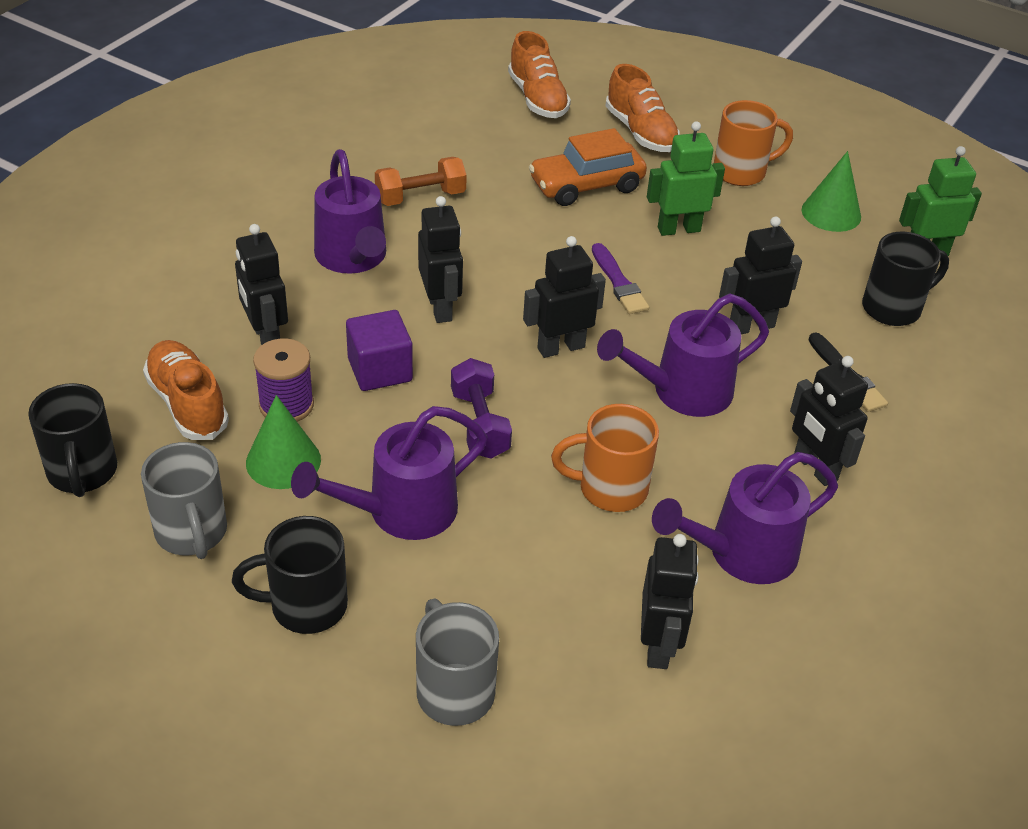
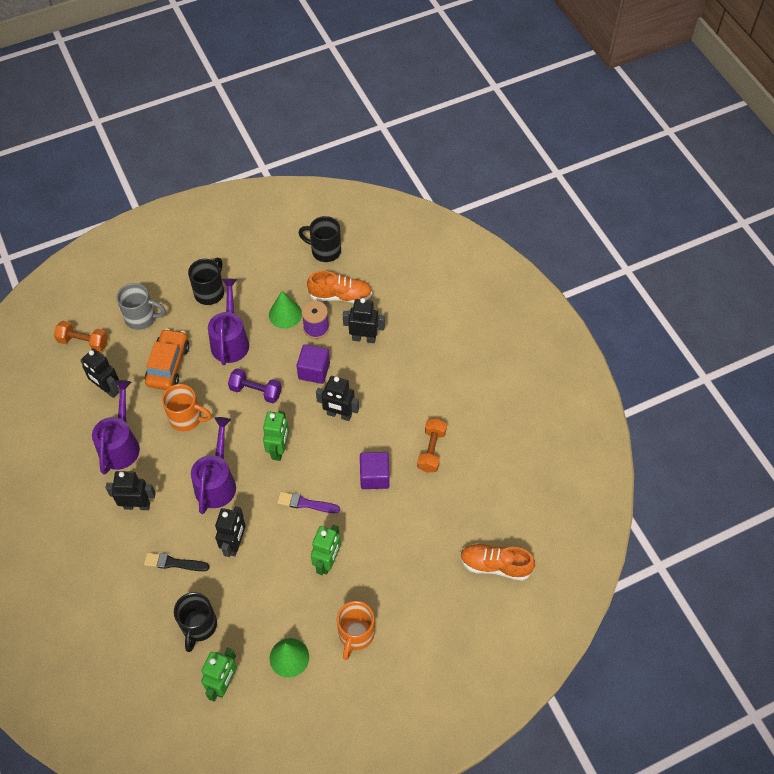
camera: 125 degrees right, 15 degrees up
(192, 533) = (269, 272): grey mug -> none
(353, 258) = (398, 396): purple watering can -> none
(512, 234) = (374, 476): none -> purple cube
(560, 347) = (279, 449): black robot -> green robot
(586, 185) = (393, 539): orange car -> orange car (168, 365)
(593, 764) = (83, 342): none -> orange dumbbell
(610, 488) = (187, 418): orange mug -> orange mug turned 75 degrees clockwise
(641, 132) = (427, 603): orange shoe -> none

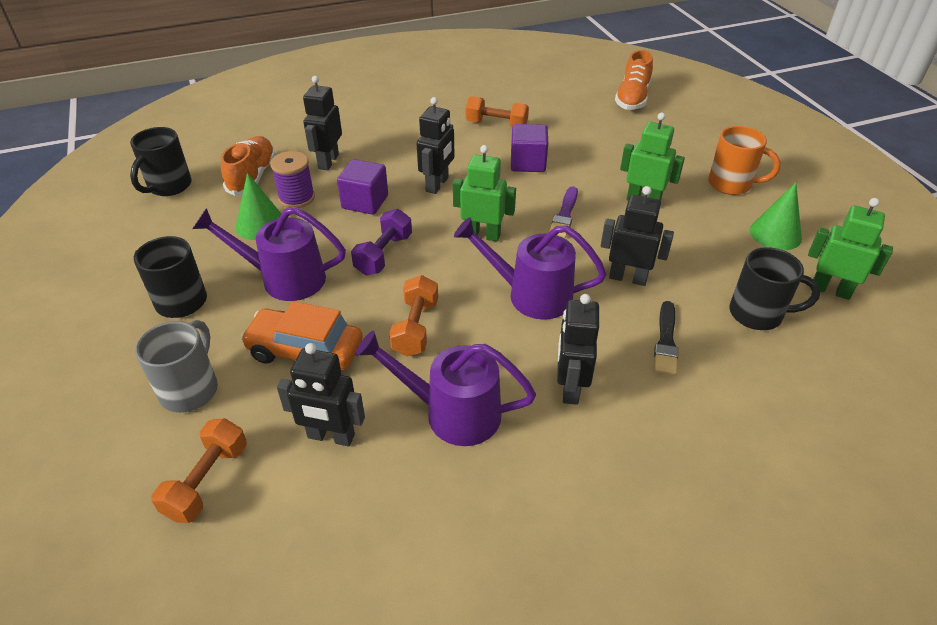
camera: 85 degrees left, 15 degrees down
(107, 389) = (331, 436): black robot -> black robot turned 60 degrees clockwise
(187, 418) = (415, 328): orange mug -> orange dumbbell

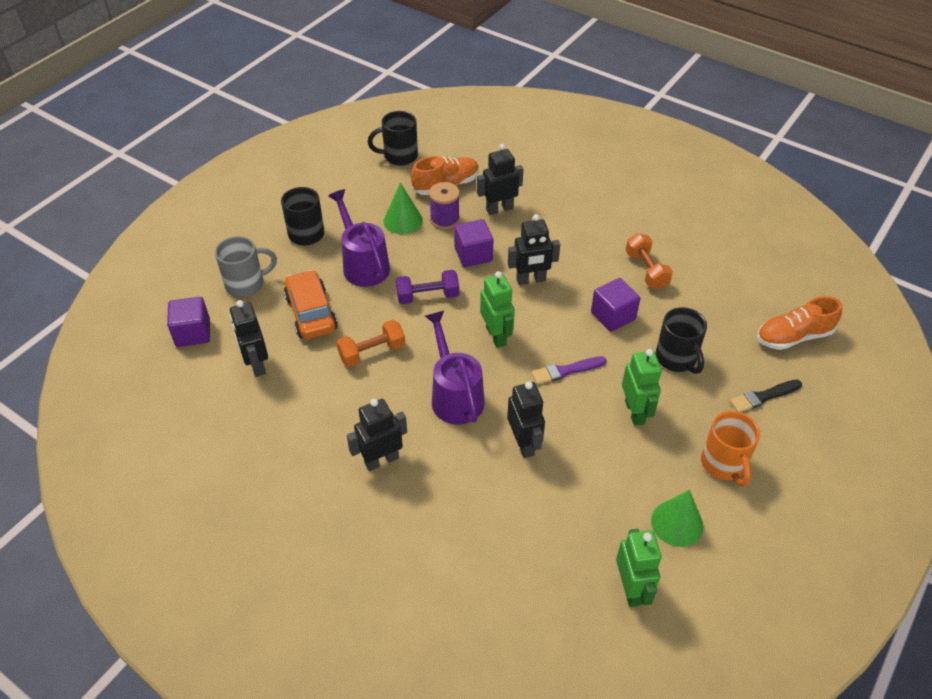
camera: 55 degrees right, 5 degrees up
(207, 481) = (193, 333): orange dumbbell -> purple cube
(451, 413) = (314, 409): purple watering can -> none
(666, 341) = (471, 496): black brush -> black brush (763, 396)
(758, 314) = (552, 545): black mug -> black mug (676, 359)

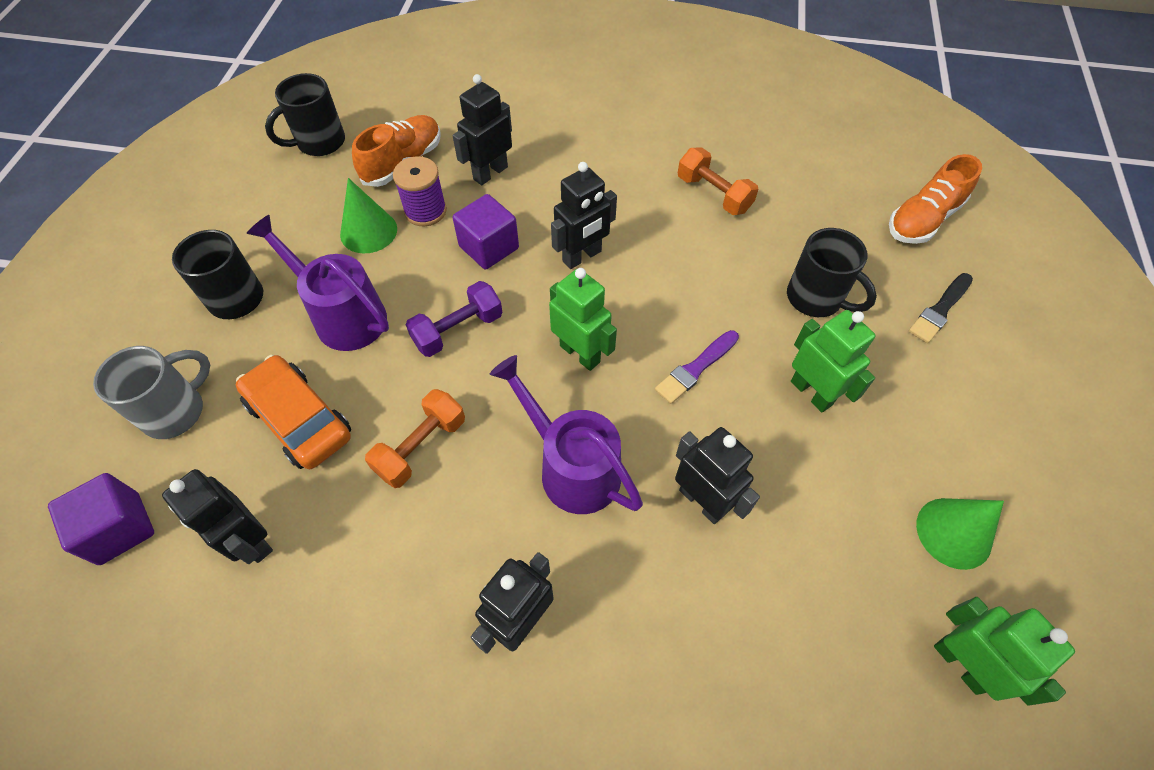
camera: 25 degrees left, 10 degrees up
(613, 316) = (709, 269): purple cube -> none
(723, 464) = (954, 421): orange mug -> none

